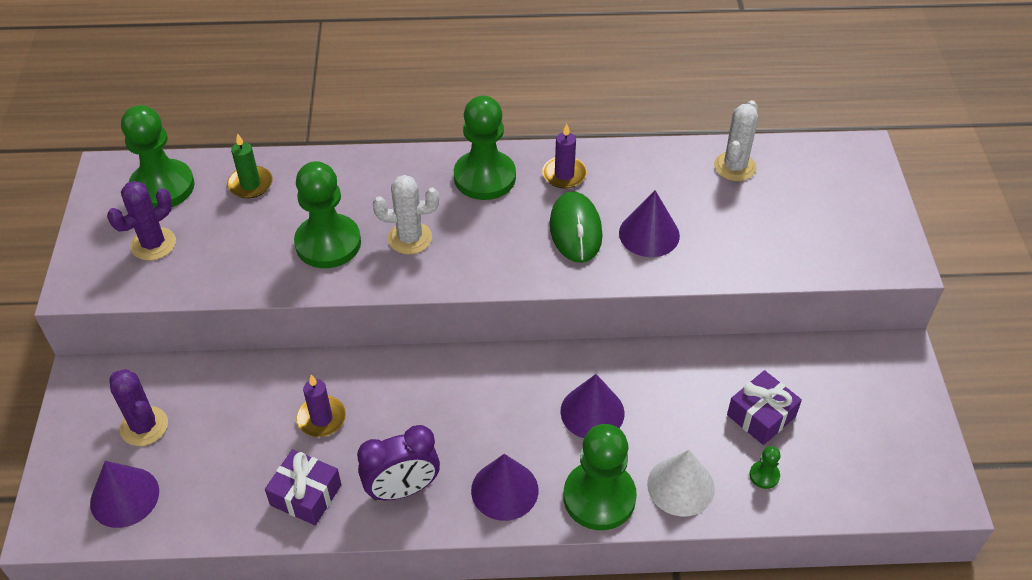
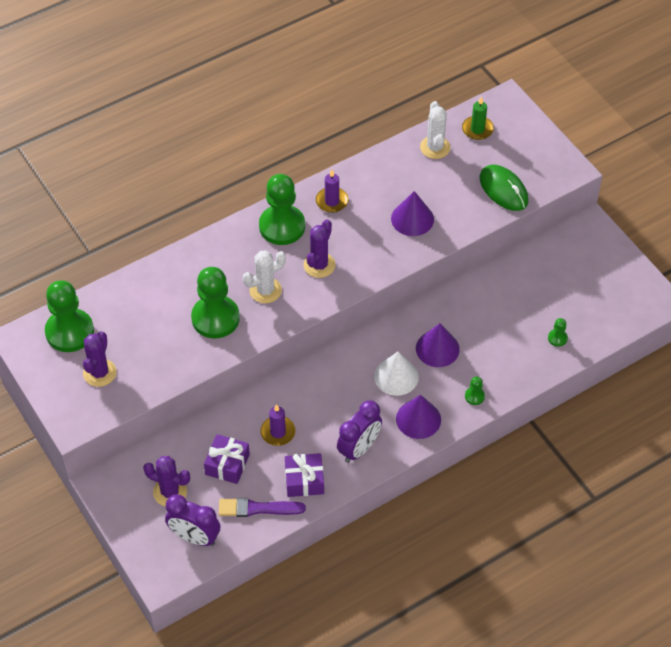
camera: 30 degrees left, 5 degrees up
(124, 497) = (194, 537): purple cone -> purple clock
(223, 501) = (257, 508): none -> purple brush
(250, 184) = (129, 302): green candle -> green candle (477, 129)
(495, 238) = (319, 265): none -> purple cactus
(575, 230) = (365, 237): green mouse -> green mouse (503, 190)
(599, 497) = (474, 396): green pawn -> green pawn, size x0.42
(680, 486) = (515, 367): white cone -> white cone (396, 376)
(761, 415) = (535, 303): purple gift -> purple gift (227, 464)

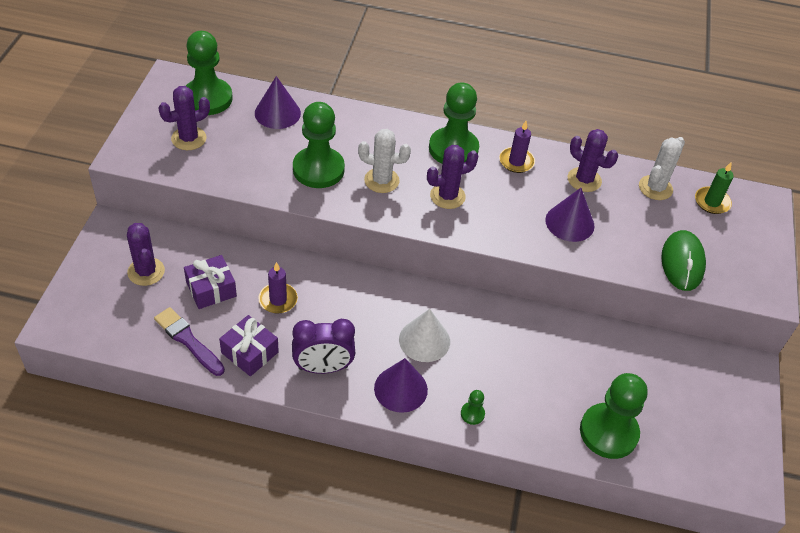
camera: 40 degrees right, 5 degrees down
(194, 537) = (117, 318): purple clock -> none
(387, 179) = (584, 180): none -> purple cactus
(437, 348) = (486, 349): purple cone -> purple cone (277, 113)
(557, 338) = (608, 432): green pawn -> green pawn, size x2.40

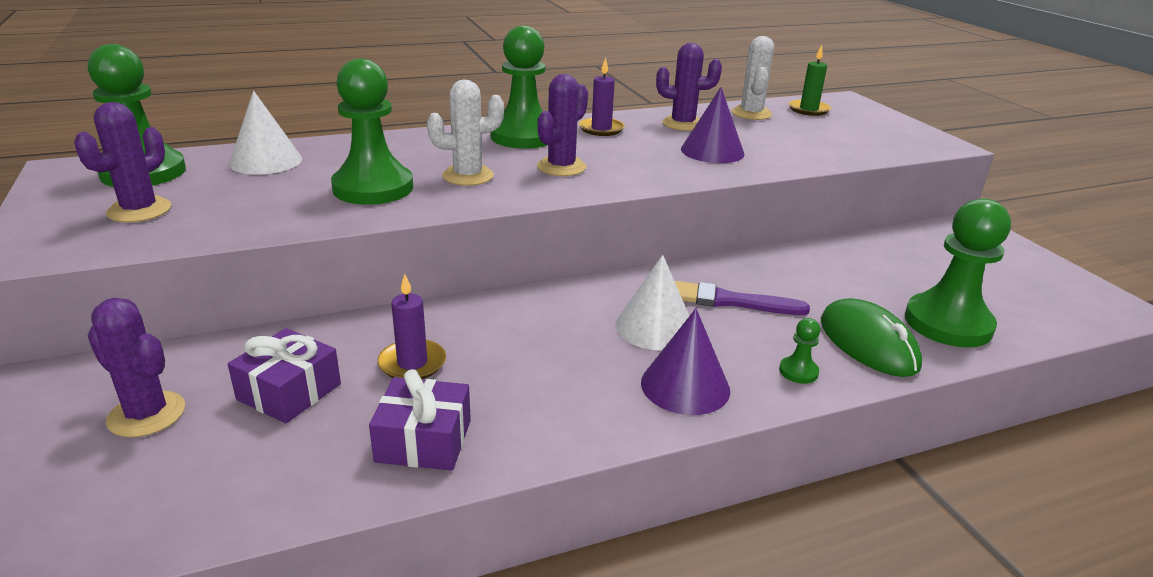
camera: 30 degrees left, 20 degrees down
(188, 340) = (298, 472): purple brush -> purple brush (729, 301)
(277, 113) = (266, 161): purple cone -> white cone
(323, 368) = (556, 410): purple clock -> none
(682, 262) = (848, 147): green mouse -> green mouse (868, 343)

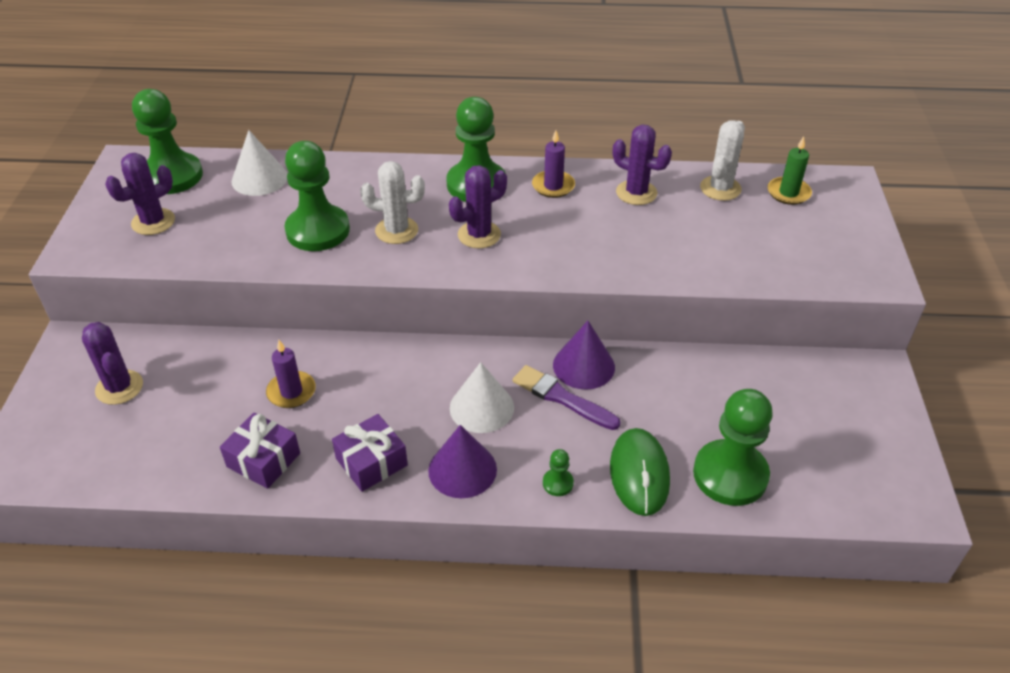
camera: 25 degrees right, 15 degrees up
(289, 392) = (205, 394): purple gift -> purple gift (371, 462)
(712, 151) = (630, 240): purple cone -> purple cone (583, 366)

